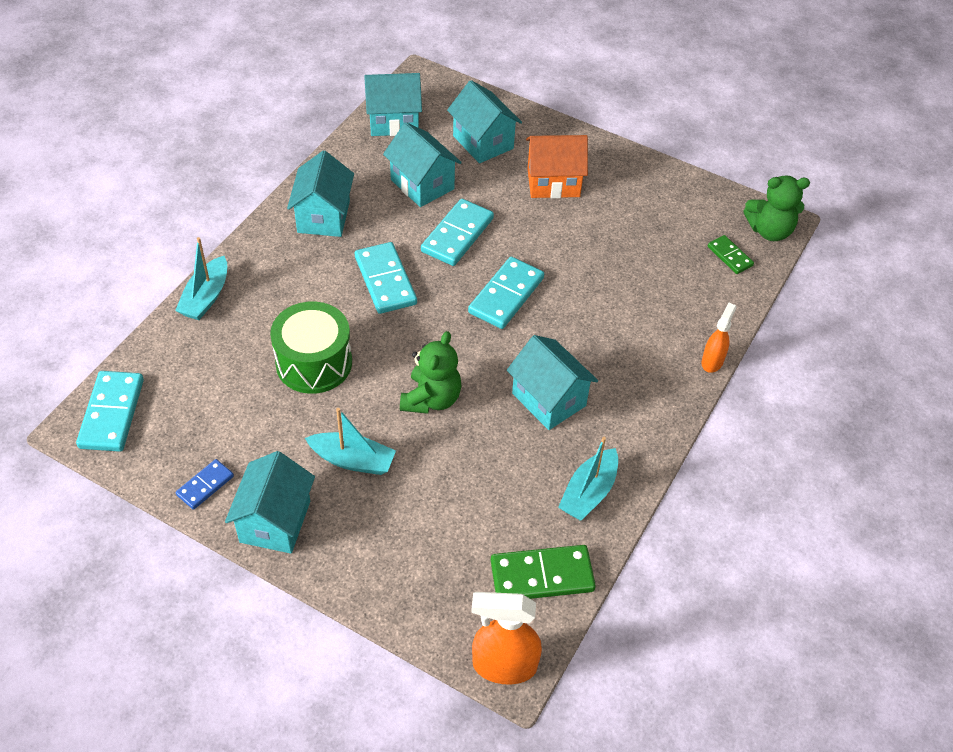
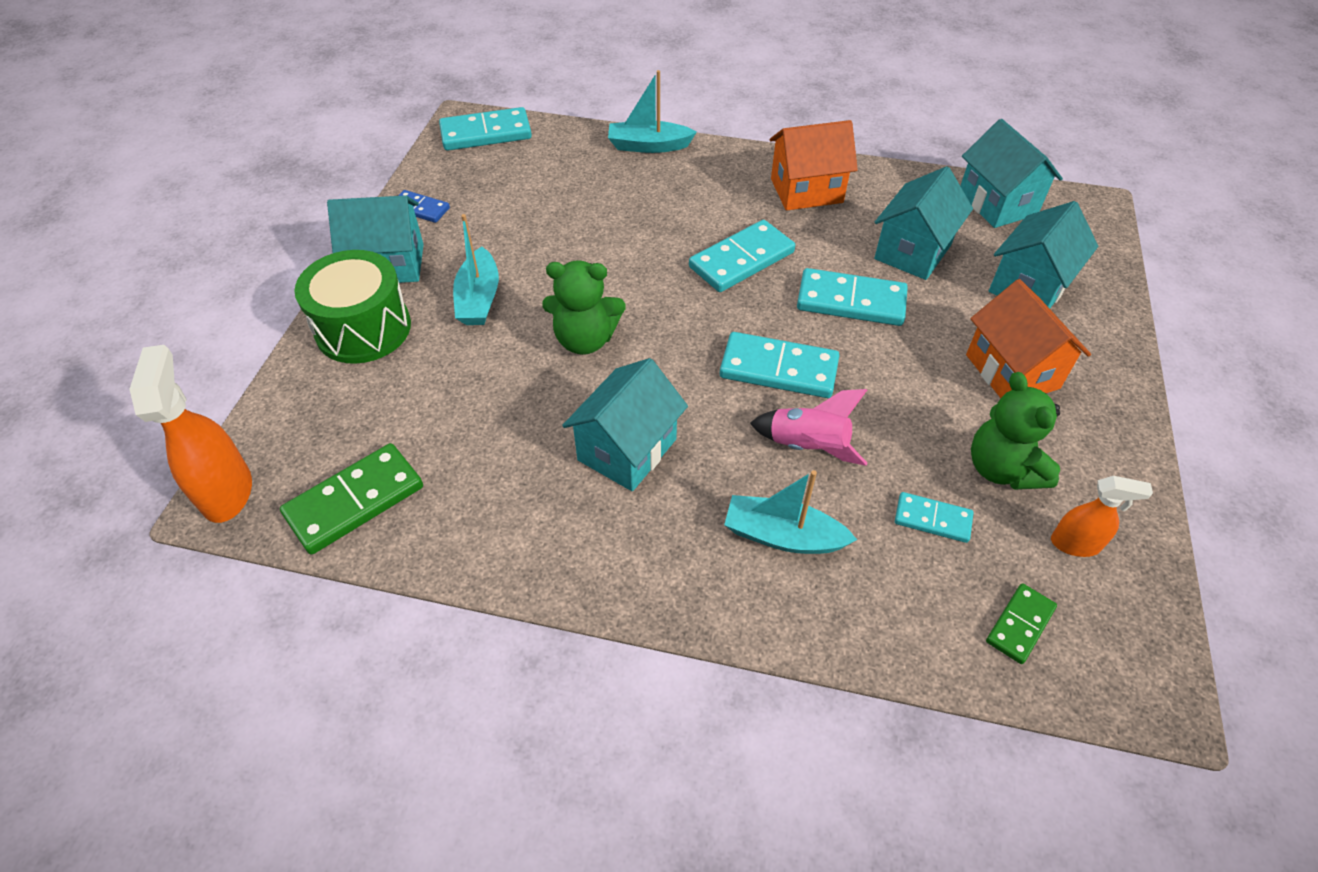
camera: 75 degrees right, 0 degrees up
(314, 363) = (598, 237): green drum -> green drum (363, 328)
(323, 217) = (806, 190): turquoise house -> orange house
(542, 575) = (355, 501): green domino -> green domino turned 75 degrees clockwise
(579, 303) = (808, 446): none -> pink rocket
(588, 492) = (490, 524): turquoise boat -> turquoise boat (783, 536)
(652, 264) = (932, 519): none -> turquoise domino
(712, 361) = (781, 637): orange spray bottle -> orange spray bottle (1075, 544)
(769, 231) = (1123, 680): green teddy bear -> green teddy bear (1002, 469)

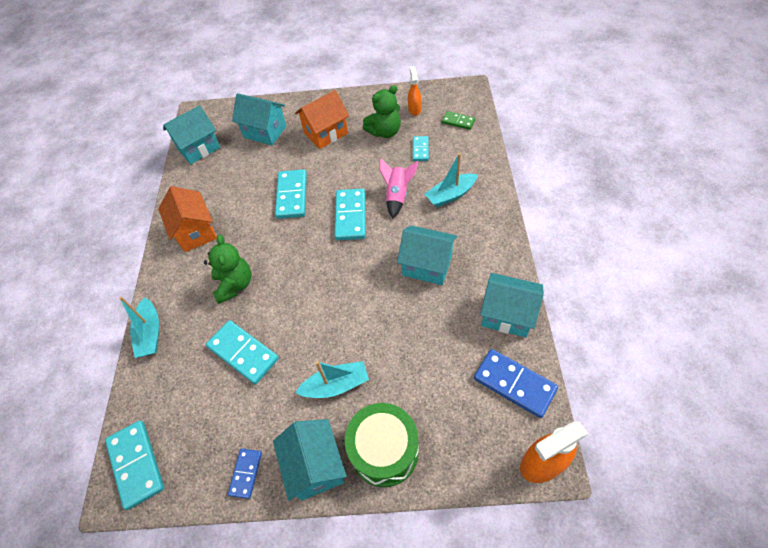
camera: 100 degrees left, 5 degrees up
(355, 501) = (514, 384): green domino -> blue domino
(585, 340) = (355, 310): green teddy bear -> green teddy bear (234, 285)
(741, 259) = (267, 250): turquoise domino -> turquoise domino (243, 353)
(783, 536) = (450, 195): turquoise boat -> turquoise boat turned 60 degrees clockwise
(912, 251) = (246, 177): turquoise house -> turquoise house (507, 315)

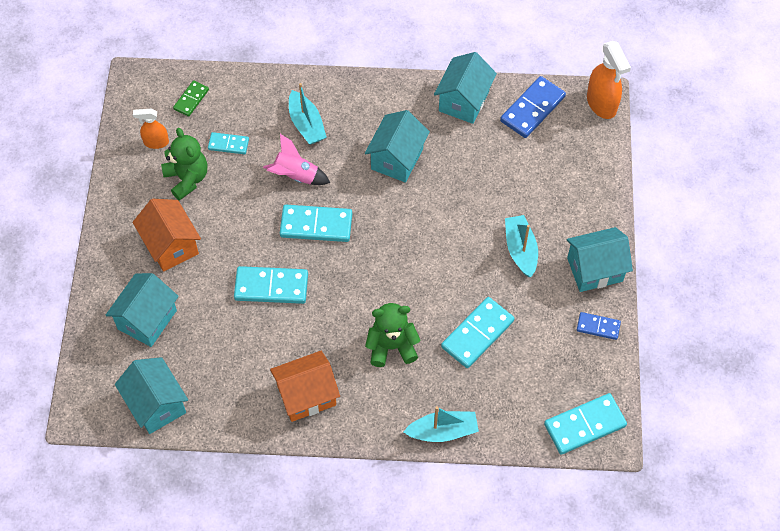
camera: 90 degrees left, 5 degrees up
(384, 450) = (584, 215): green drum -> none

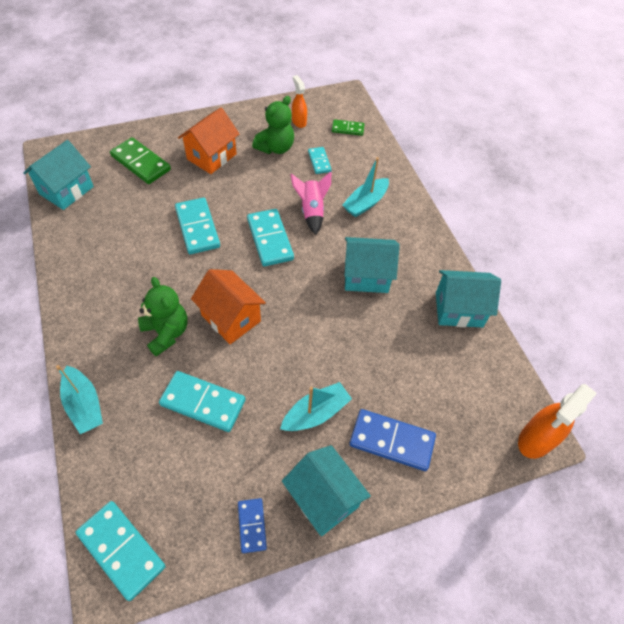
camera: 65 degrees right, 5 degrees down
(147, 319) = (141, 163): turquoise house -> green domino
(306, 395) = (98, 284): orange house -> orange house (231, 318)
(532, 109) = (487, 372): blue domino -> blue domino (392, 441)

